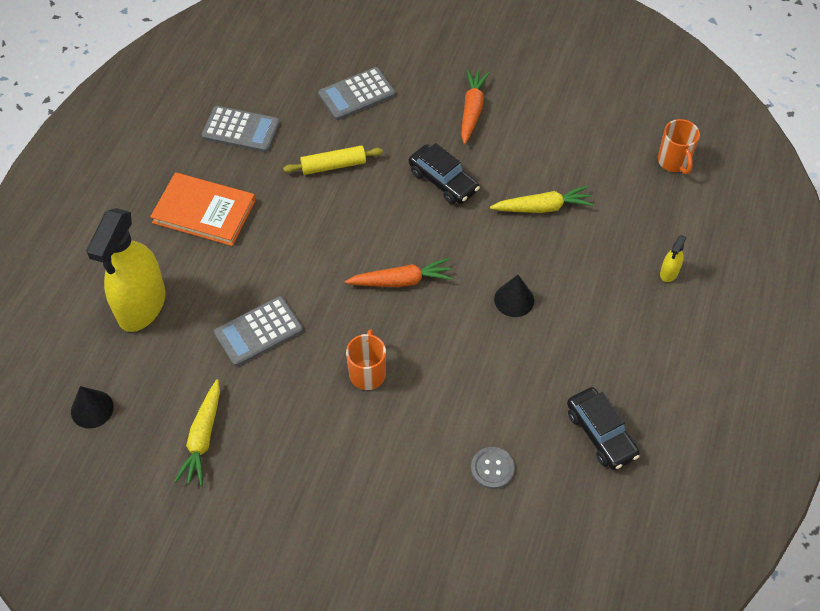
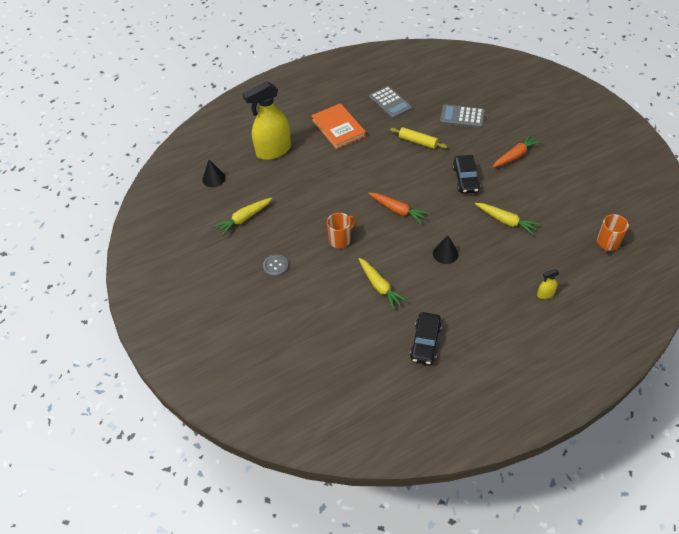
camera: 45 degrees right, 5 degrees down
(259, 332) = (311, 191): grey calculator -> none
(479, 401) = (380, 286): none -> yellow carrot
(492, 468) = (355, 319): grey button -> grey button (275, 266)

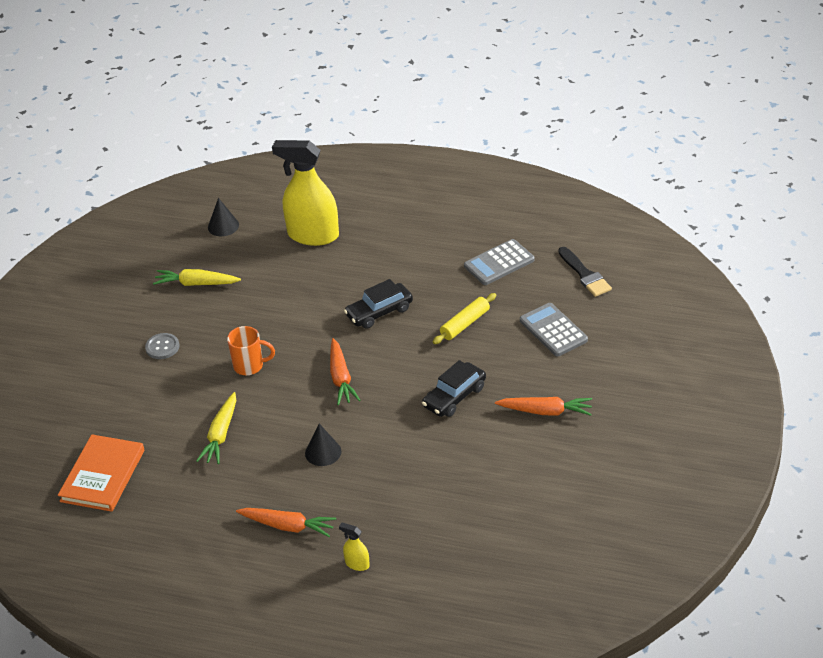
camera: 45 degrees right, 10 degrees down
(338, 128) = (407, 254): orange book -> orange book (103, 476)
(390, 103) = (499, 263): grey calculator -> grey calculator turned 45 degrees clockwise
(418, 142) = (465, 324): yellow rolling pin -> yellow rolling pin turned 60 degrees clockwise
(425, 342) = (186, 514): black car -> black car (379, 312)
(437, 82) = (585, 275): none -> black brush
(485, 304) = (287, 526): none -> orange carrot
(506, 221) = (429, 468): yellow carrot -> none
(607, 243) = (498, 570): orange mug -> none

